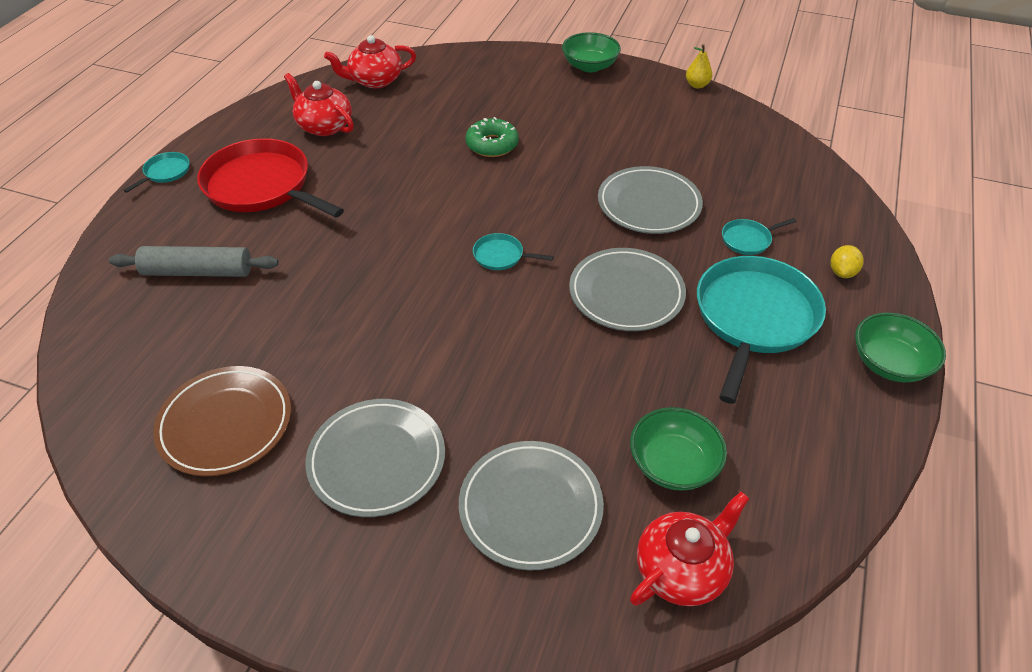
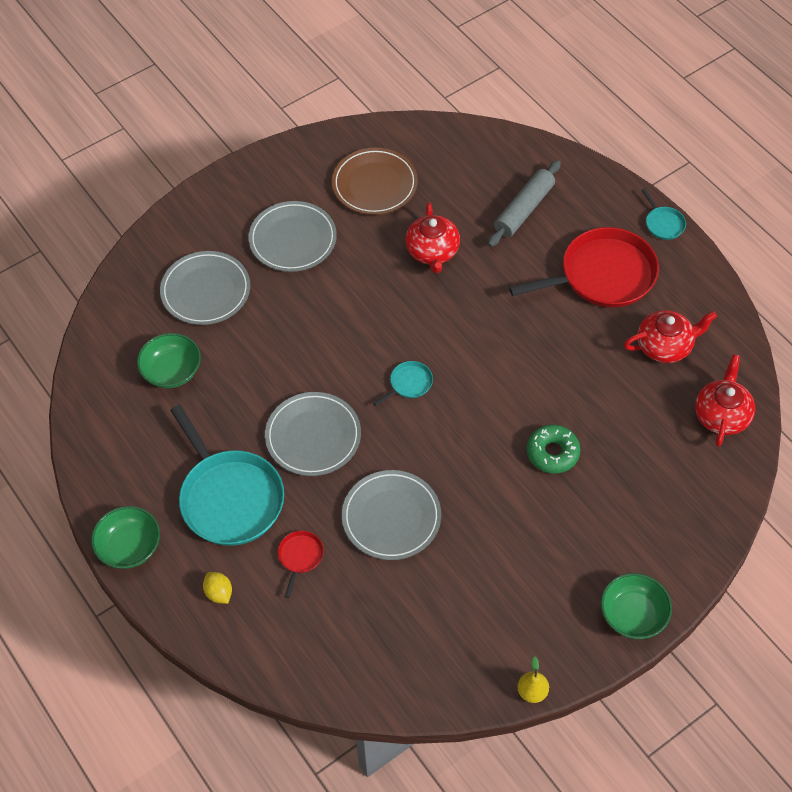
camera: 125 degrees right, 10 degrees up
(682, 569) = (116, 334): red teapot -> red teapot (432, 252)
(748, 240) = (300, 557): turquoise pan -> red pan

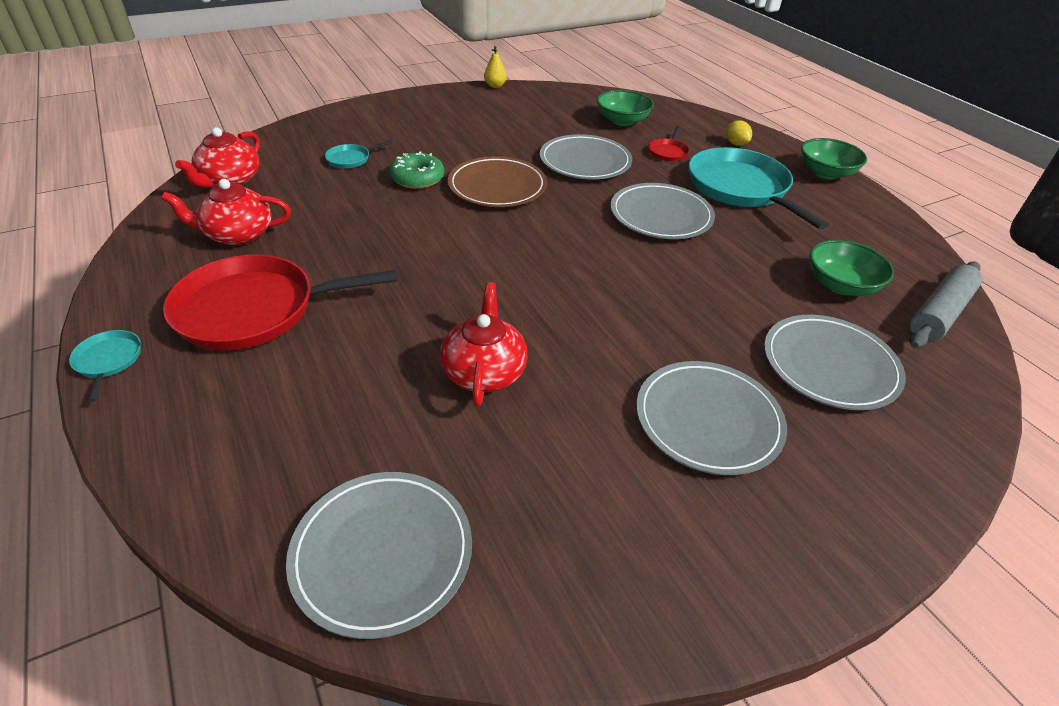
camera: 175 degrees left, 15 degrees down
(374, 184) = (560, 499): brown plate -> brown plate (497, 187)
(409, 383) = (550, 241): turquoise pan -> turquoise pan (350, 159)
(455, 150) = (382, 554): none -> grey plate
(524, 210) = (311, 413): grey rolling pin -> grey rolling pin (939, 313)
(633, 615) = (403, 102): green bowl -> green bowl (622, 121)

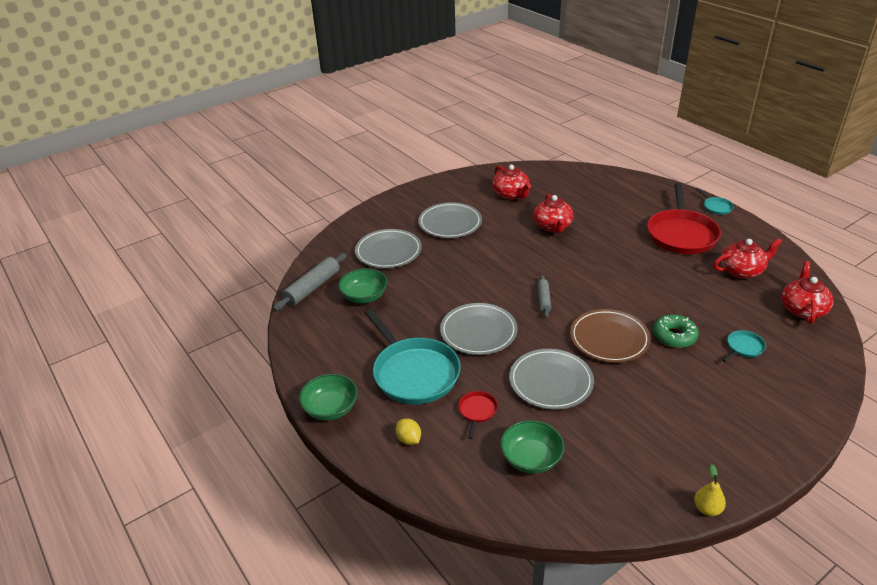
camera: 175 degrees right, 5 degrees down
(254, 310) = (681, 234): red pan -> red pan turned 120 degrees clockwise
(382, 554) = (557, 177): grey plate -> none
(543, 497) = (511, 194): none -> red teapot
(560, 240) = (543, 300): none -> grey rolling pin

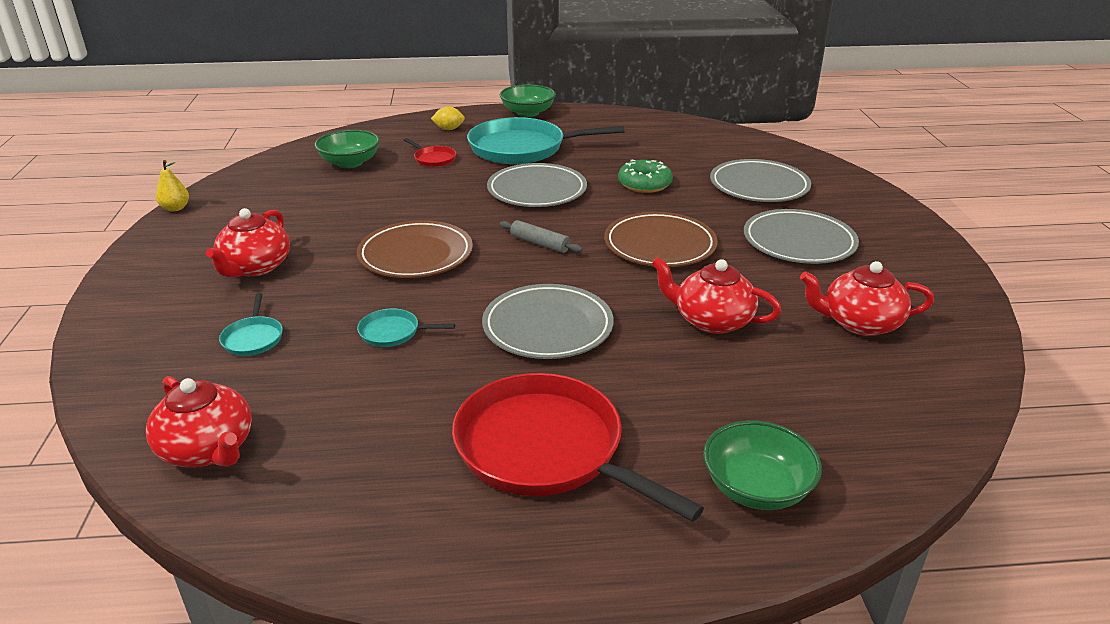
camera: 120 degrees right, 5 degrees down
(312, 288) = (721, 137): grey rolling pin -> none
(364, 296) = (675, 155): green bowl -> green bowl (756, 488)
(499, 261) = (659, 245): none -> brown plate
(551, 382) = (411, 200): grey plate -> grey plate (547, 326)
(674, 336) = (351, 298): green donut -> green donut (644, 184)
(716, 207) = (587, 579): turquoise pan -> turquoise pan (392, 332)
(742, 271) = (367, 451): red teapot -> red teapot (255, 267)

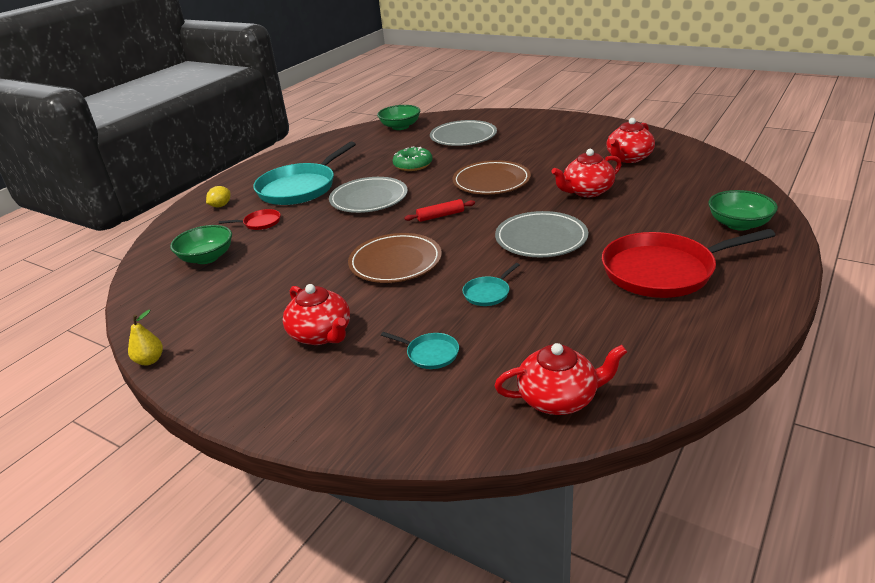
camera: 50 degrees left, 0 degrees up
(528, 113) = (248, 172): green bowl -> green bowl (400, 127)
(540, 243) = (440, 216): grey rolling pin -> red rolling pin
(799, 242) = (536, 146): grey plate -> none

